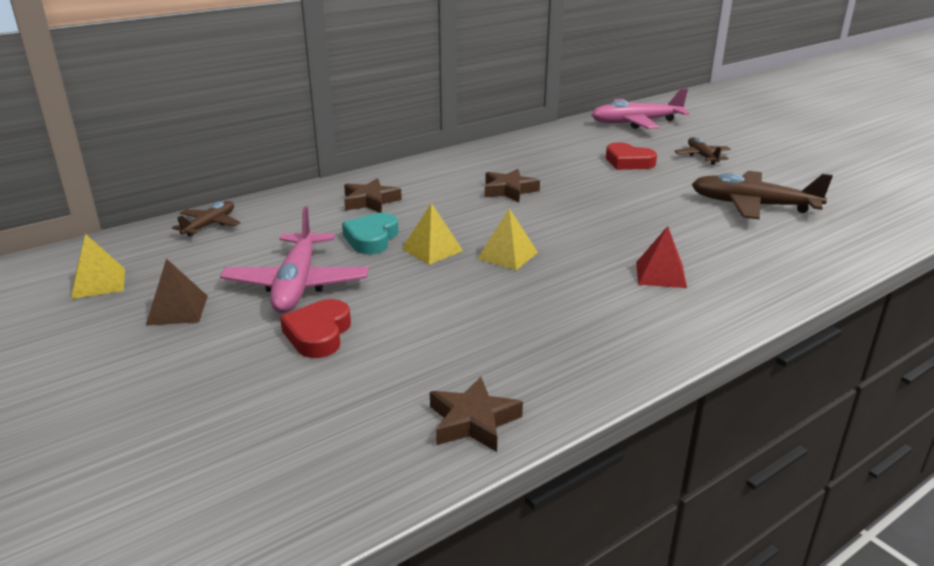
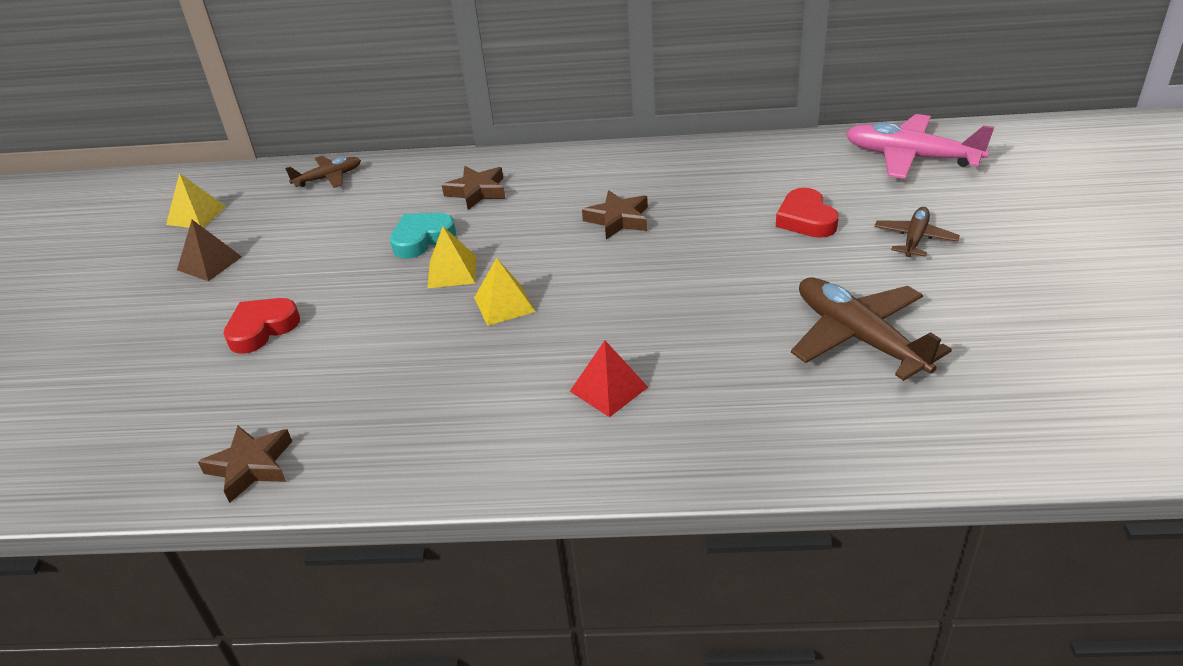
camera: 40 degrees right, 10 degrees up
(297, 284) = (308, 270): pink plane -> none

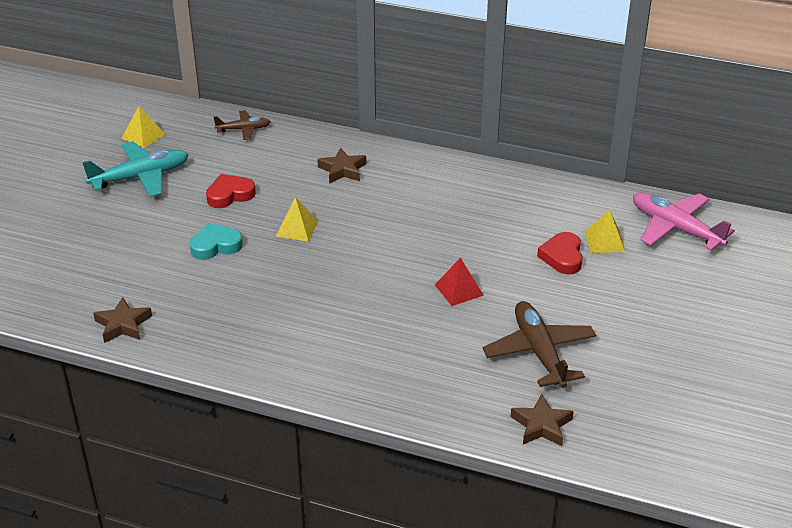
camera: 15 degrees right, 0 degrees up
(209, 263) = (141, 177): brown pyramid -> turquoise plane
(262, 329) = (159, 236): red heart -> red heart (230, 195)
(422, 239) = (288, 198): turquoise heart -> turquoise heart (215, 246)
(504, 304) = (320, 262): yellow pyramid -> yellow pyramid (605, 241)
(608, 389) = (357, 339): red pyramid -> red pyramid (459, 290)
(618, 220) = (430, 220): brown star -> brown star (541, 425)
(914, 239) = (629, 293): brown plane -> none

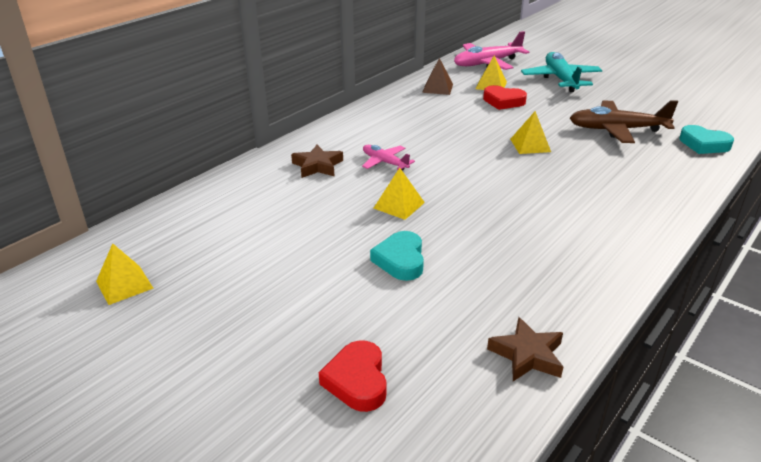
camera: 70 degrees left, 5 degrees down
(141, 177) = (217, 299): turquoise plane -> turquoise plane (560, 79)
(230, 195) = (309, 237): red heart -> red heart (357, 381)
(244, 129) = (189, 209): brown plane -> none
(369, 205) = (385, 162): none -> pink plane
(459, 290) = (530, 145): red pyramid -> yellow pyramid
(541, 425) = (703, 144): brown star -> turquoise heart
(567, 204) = (437, 88): none -> brown pyramid

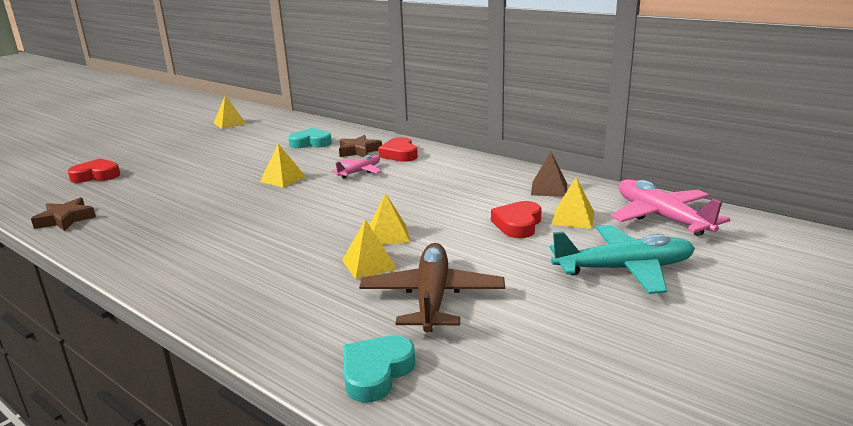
camera: 90 degrees right, 10 degrees down
(336, 144) = (399, 154): none -> red heart
(400, 260) = (204, 182): turquoise heart -> turquoise heart (311, 143)
(580, 151) = (369, 264): none -> yellow pyramid

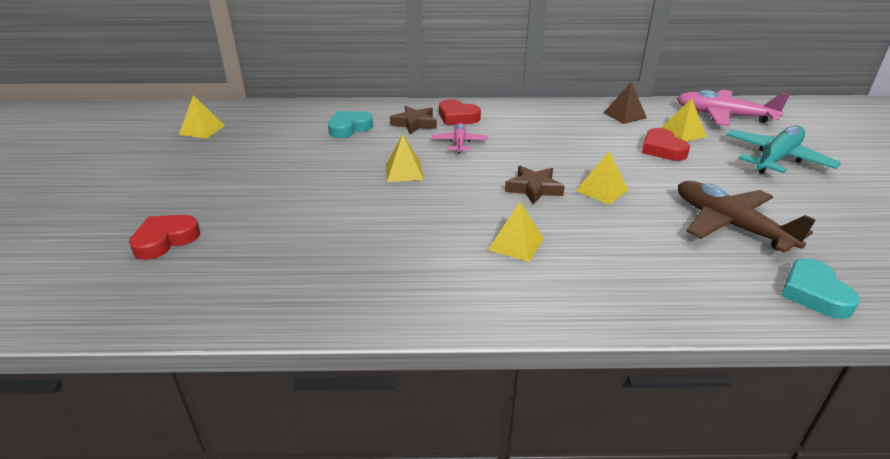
camera: 40 degrees left, 10 degrees up
(65, 219) = (254, 303): brown star -> brown star (534, 189)
(369, 264) = (641, 219): yellow pyramid -> yellow pyramid (516, 244)

